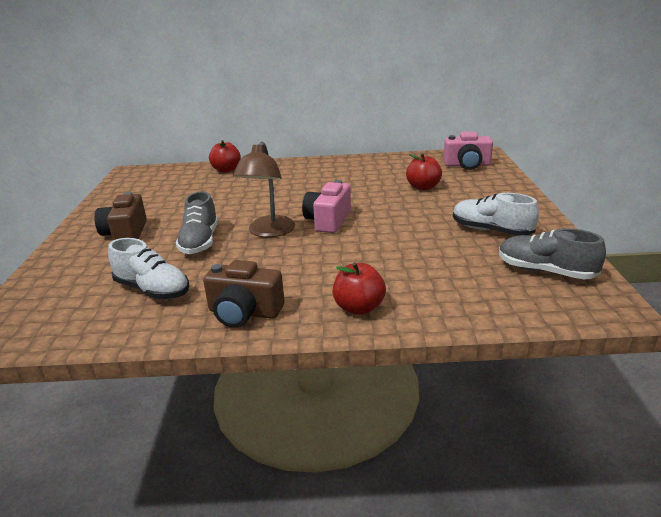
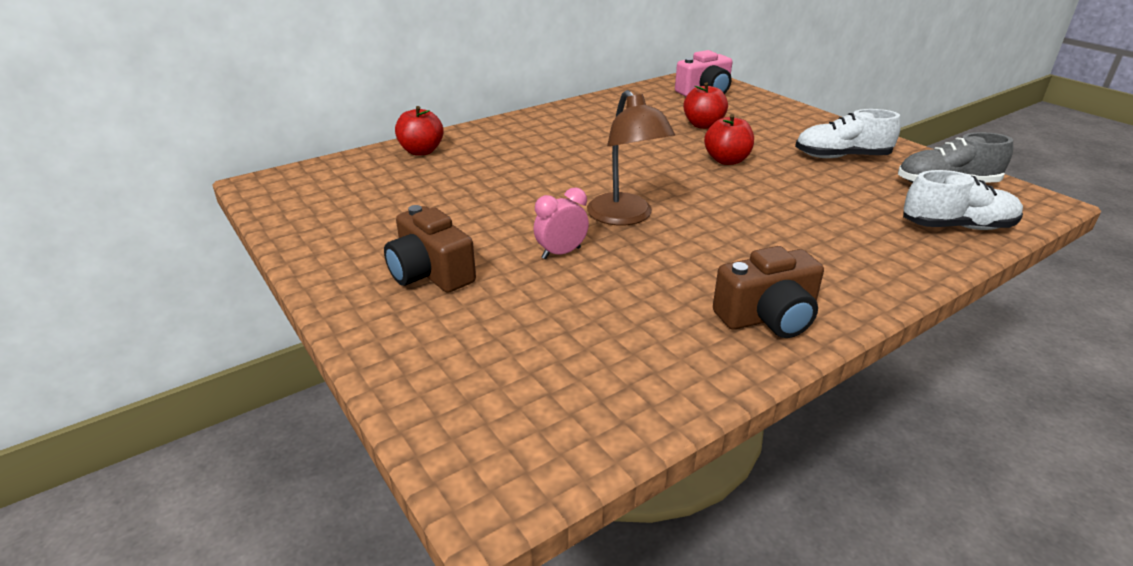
camera: 35 degrees left, 5 degrees up
(153, 290) = (612, 332): white shoe -> white shoe (957, 226)
(200, 242) = (561, 253): grey shoe -> pink clock
(328, 221) = (670, 186): pink camera -> none
(359, 308) = (865, 270): red apple -> red apple (727, 160)

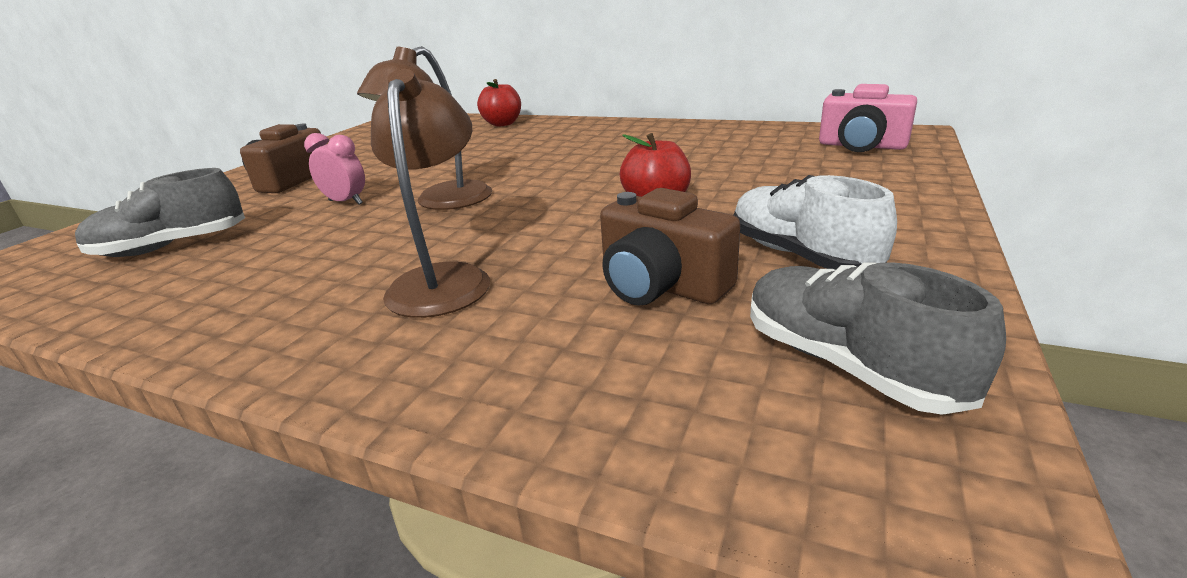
camera: 60 degrees right, 5 degrees down
(570, 347) = (171, 247): none -> grey shoe
(703, 125) = (747, 170): red apple -> none
(768, 317) = (238, 313): brown camera -> brown camera (661, 286)
(781, 242) = (443, 279): none -> brown lamp
(957, 226) = (645, 408): white shoe -> none

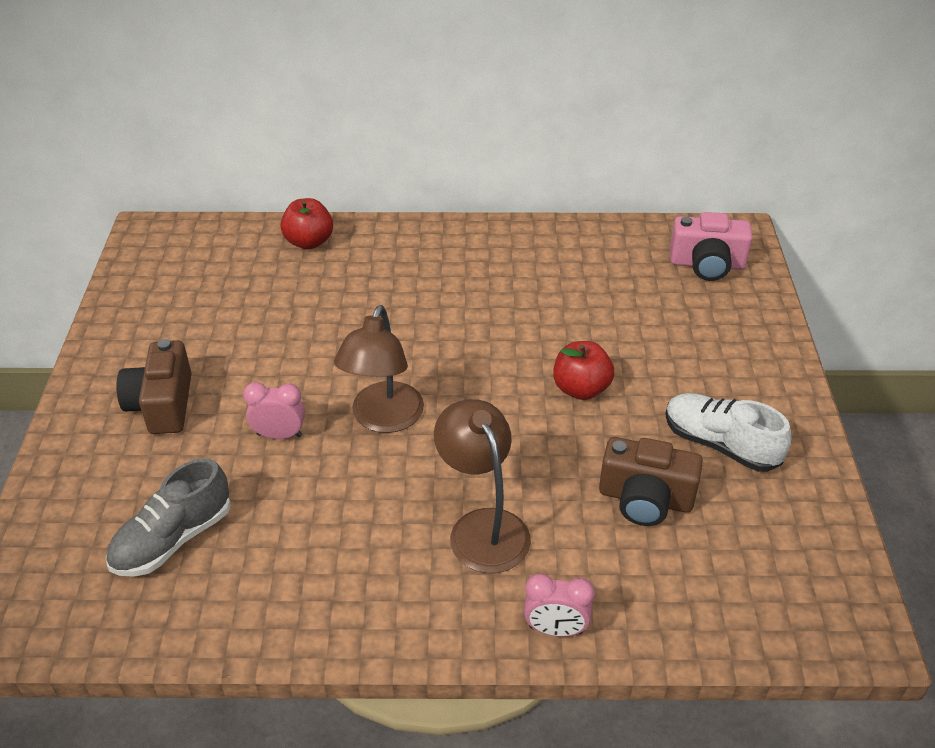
camera: 25 degrees left, 15 degrees up
(417, 386) = (555, 629): none -> pink clock
(847, 365) = (783, 546): grey shoe -> none

